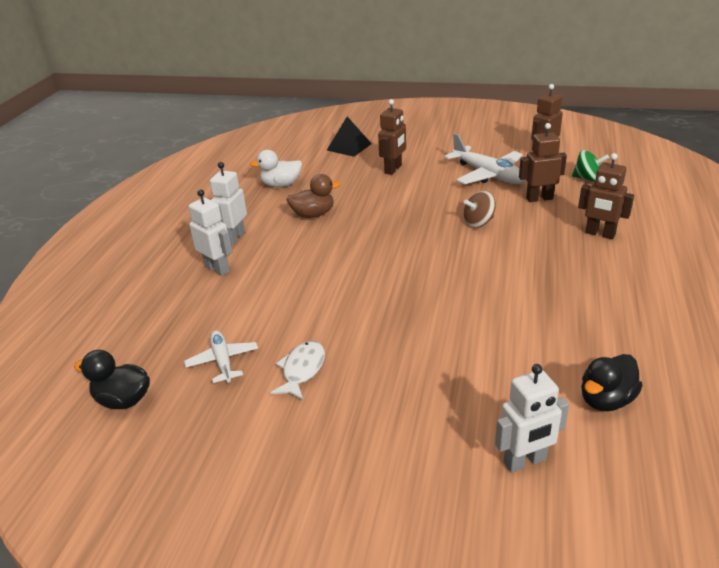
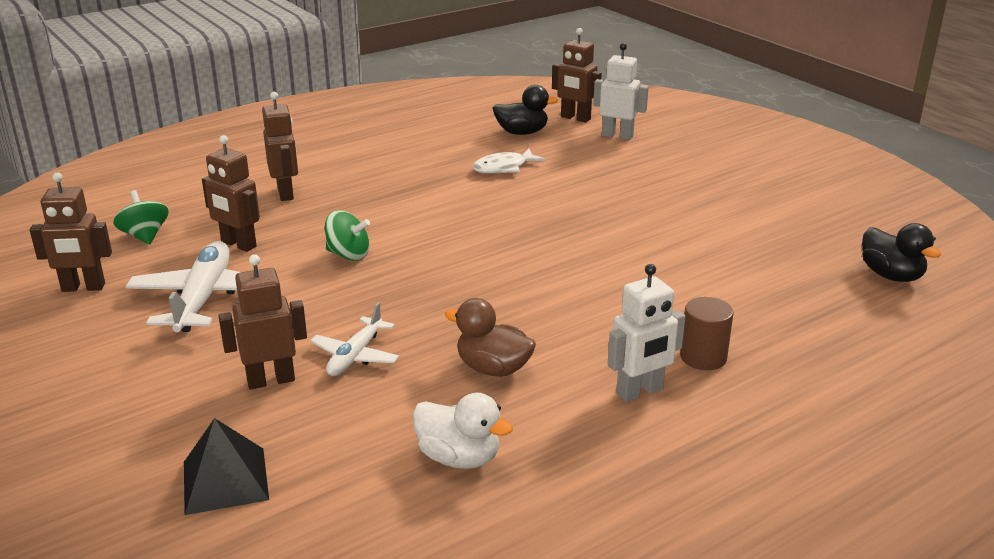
camera: 140 degrees left, 5 degrees down
(217, 269) = (703, 357): white robot -> brown cylinder
(223, 361) = (772, 263): white plane -> white plane (355, 356)
(302, 370) = (705, 227): white fish -> white fish (504, 168)
(478, 223) = (348, 255): brown spinning top -> green spinning top
(611, 467) = (575, 118): none -> brown robot

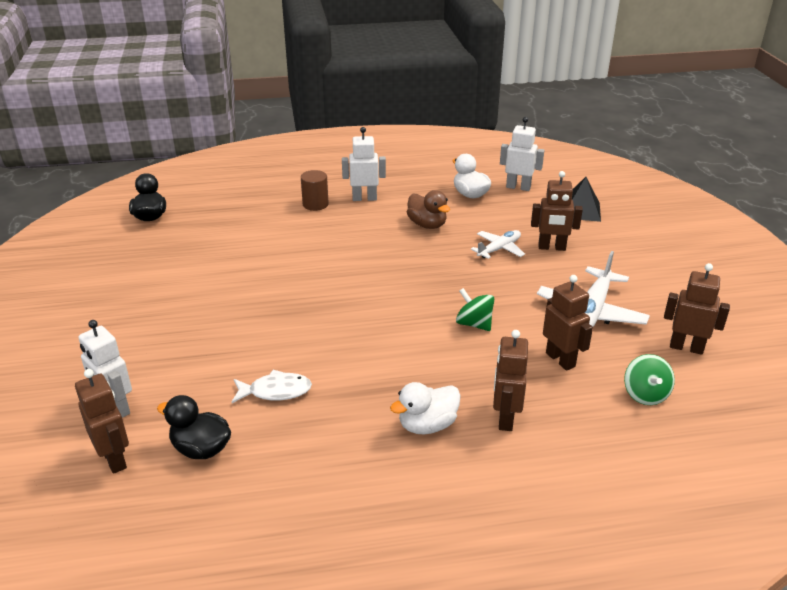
camera: 155 degrees left, 5 degrees up
(354, 176) = (427, 425): none -> white duck
(370, 509) = (518, 187): none -> white robot

